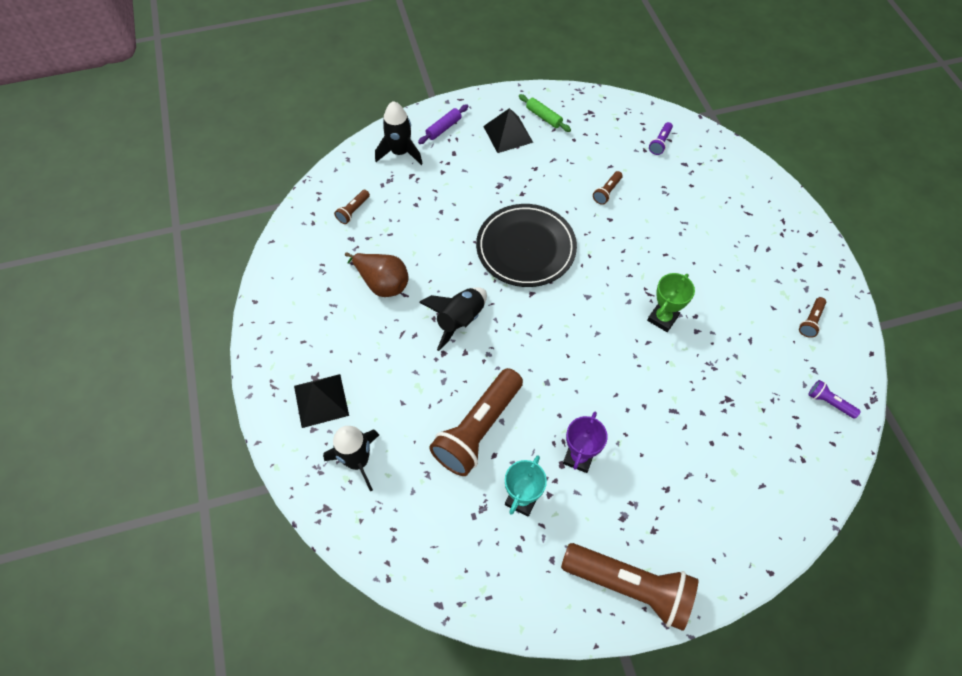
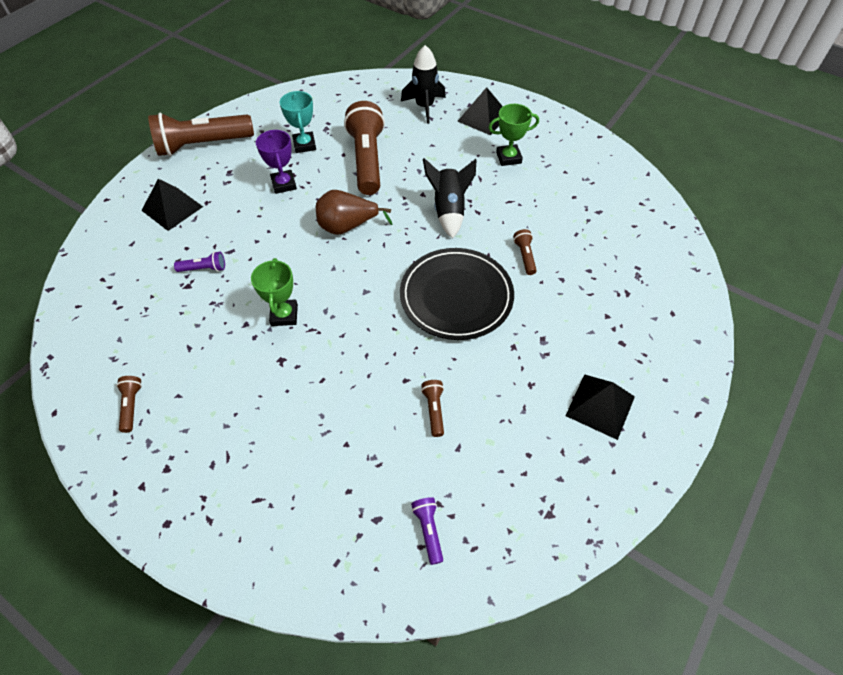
camera: 140 degrees right, 5 degrees down
(353, 211) = (627, 231): brown flashlight -> brown flashlight (524, 256)
(354, 336) = (508, 158): none -> green trophy
(382, 283) = (534, 198): brown pear -> brown pear (347, 226)
(400, 152) = (665, 307): black rocket -> none
(443, 128) = (665, 363): purple rolling pin -> none
(543, 117) = (590, 461): green rolling pin -> none
(705, 505) = (172, 208): none -> black pyramid
(829, 402) = (89, 337): purple flashlight -> purple flashlight (204, 268)

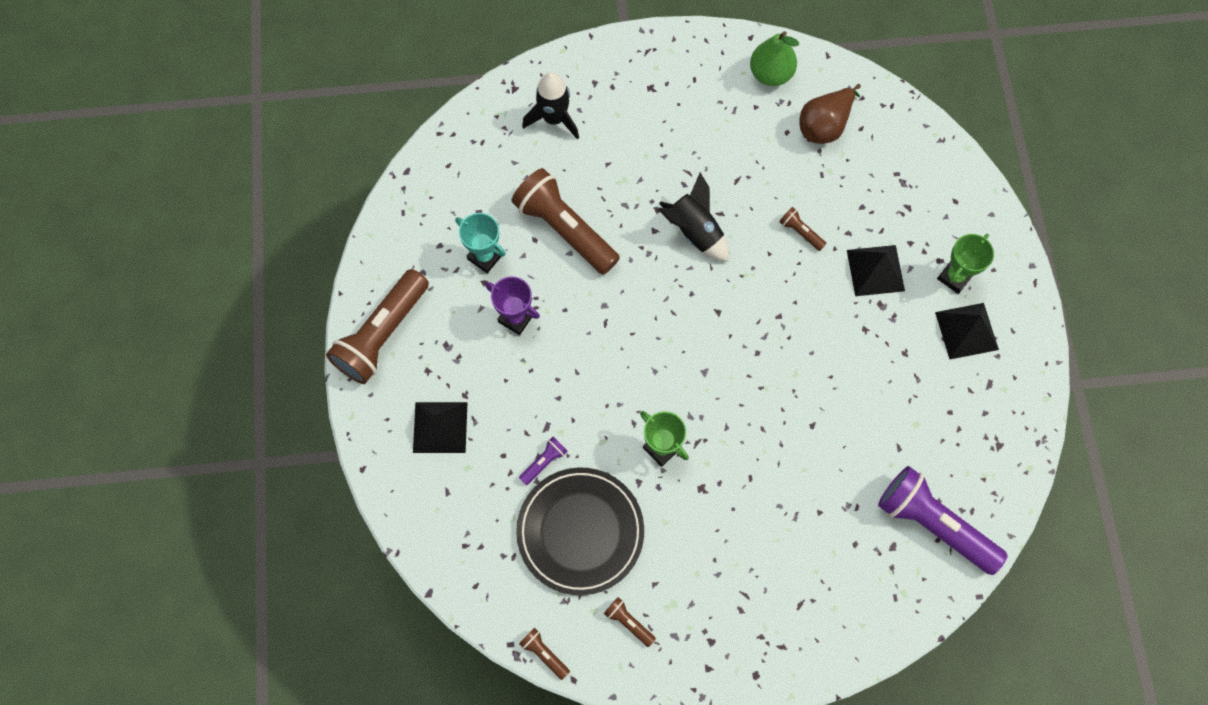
camera: 40 degrees left, 15 degrees up
(347, 226) = (623, 319): brown pear -> brown pear (824, 125)
(428, 530) = (933, 524): purple flashlight -> purple flashlight, size x2.35
(434, 410) = (855, 432): brown flashlight -> brown flashlight (544, 654)
(456, 296) = (781, 317): black plate -> black plate (580, 532)
(483, 117) = (624, 91): black pyramid -> black pyramid (875, 270)
(508, 158) = (692, 127): green trophy -> green trophy (954, 277)
(594, 161) = (770, 74): none -> green pear

